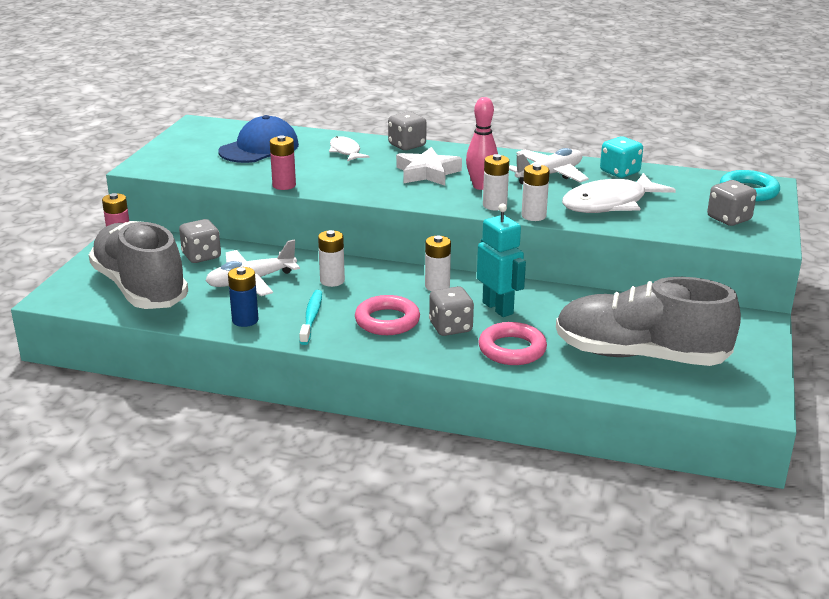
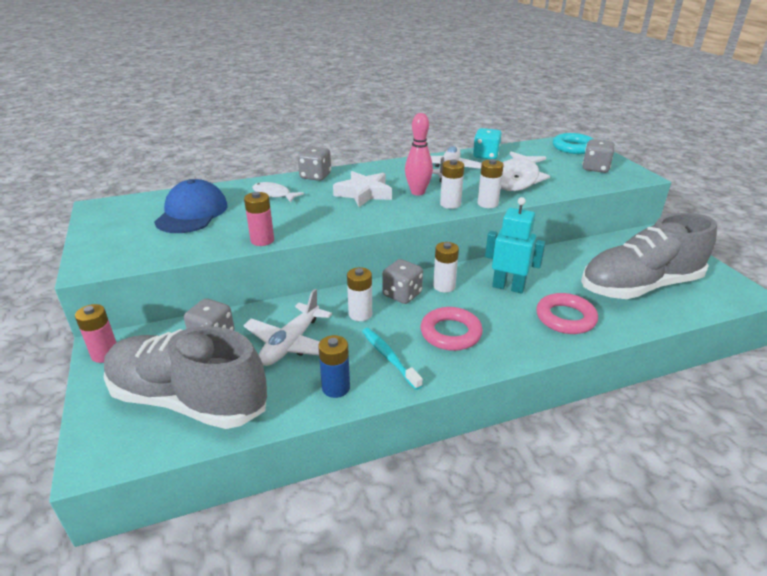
camera: 35 degrees left, 5 degrees up
(450, 327) = (501, 318): grey dice -> grey dice (402, 294)

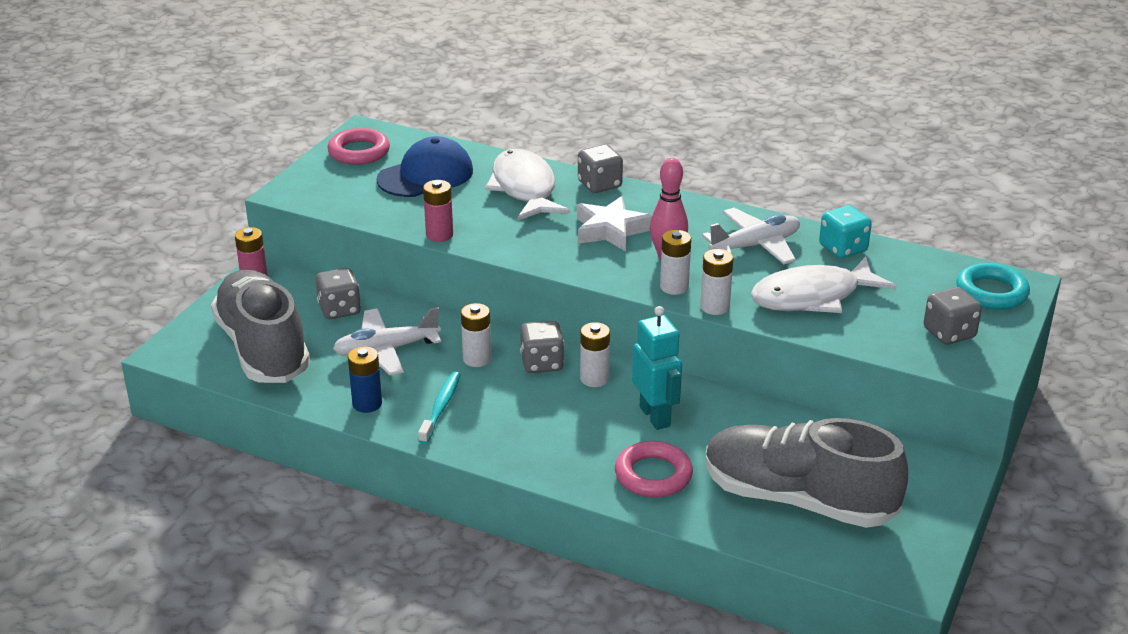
camera: 45 degrees right, 0 degrees up
(273, 194) = (524, 188): white fish -> white fish, size x1.87
(450, 333) = (524, 421): pink ring -> pink ring (359, 152)

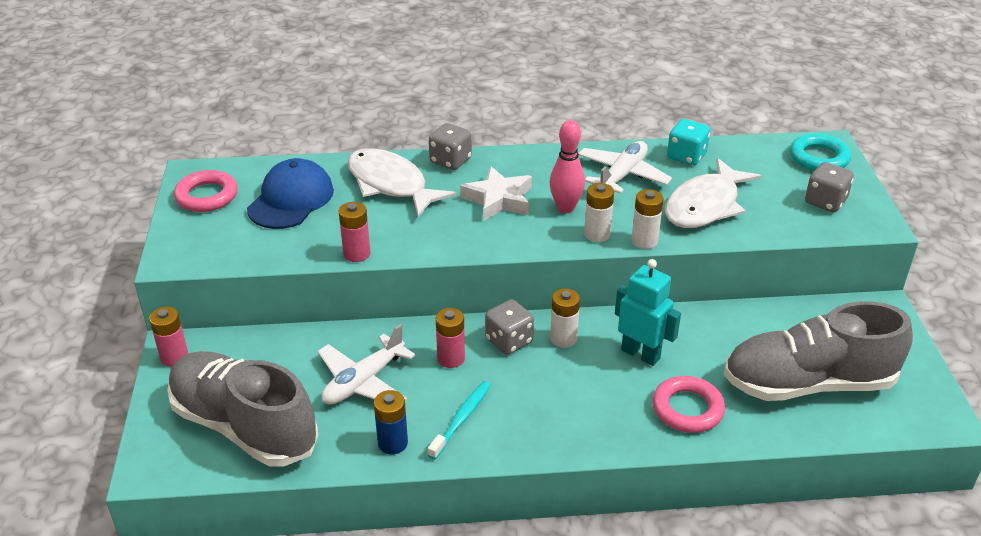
camera: 30 degrees left, 5 degrees up
(339, 310) = (284, 357): grey dice -> none
(441, 407) = (461, 419): turquoise toothbrush -> turquoise toothbrush turned 45 degrees clockwise
(477, 359) = (451, 358): white battery -> pink battery

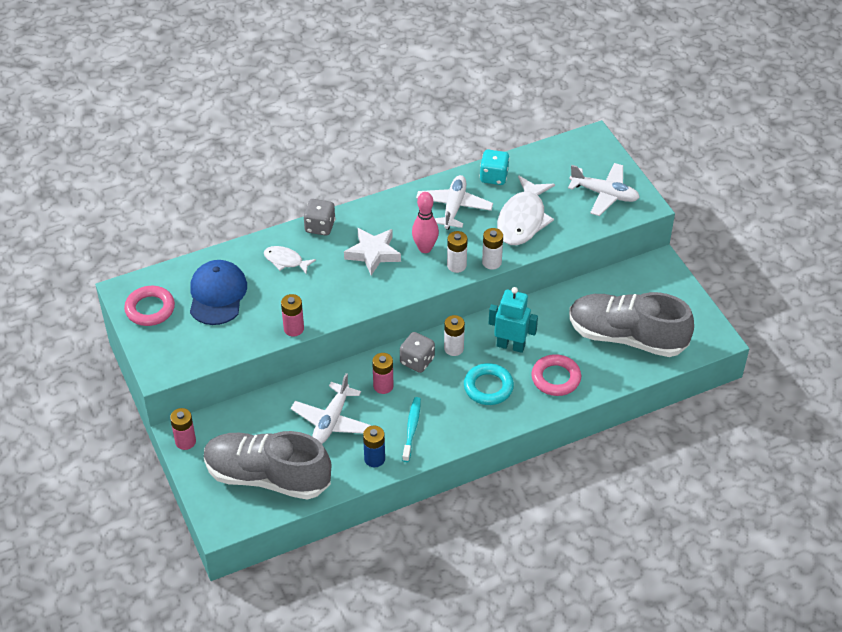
camera: 20 degrees left, 10 degrees up
(391, 184) = (286, 261): white fish -> white fish, size x0.53
(808, 383) = (626, 337): grey shoe -> grey shoe turned 45 degrees clockwise
(818, 158) = (589, 154): turquoise ring -> turquoise ring (488, 387)
(825, 202) = (604, 194): grey dice -> white plane

